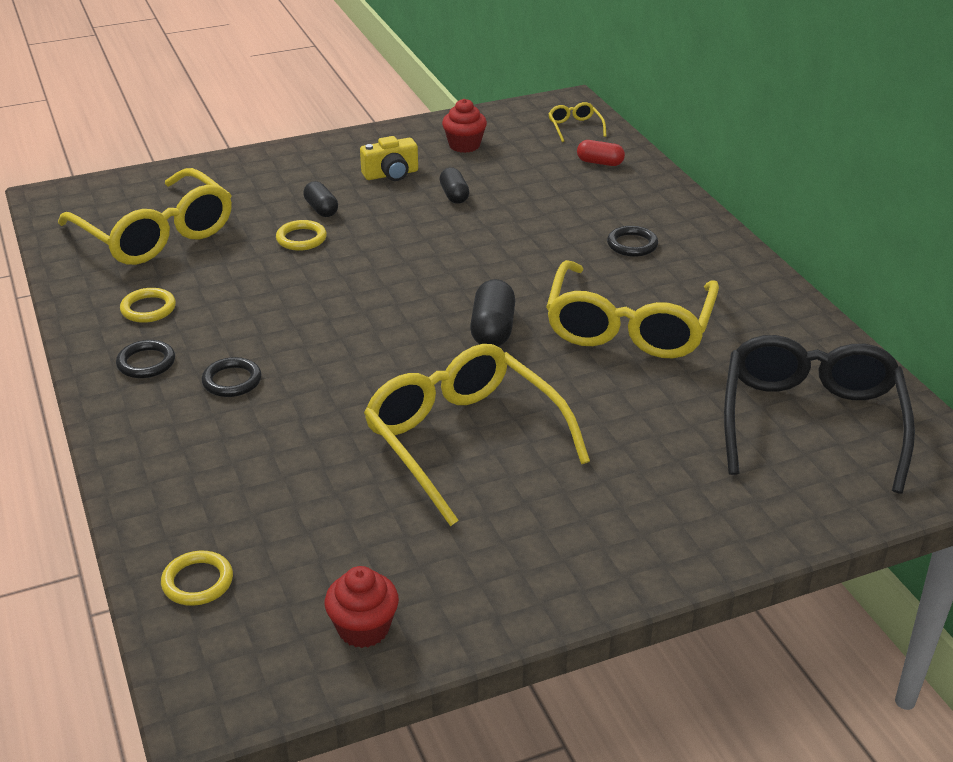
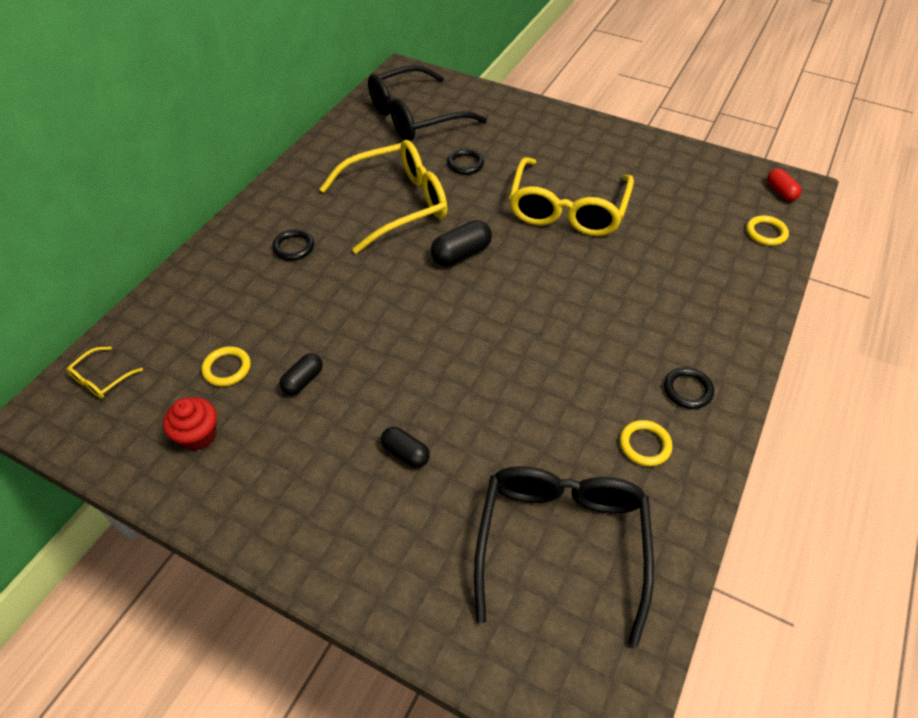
camera: 130 degrees left, 15 degrees up
(157, 235) = (561, 540): yellow glasses -> black glasses
(232, 381) = (646, 332): black ring -> black ring (465, 164)
(301, 239) = (462, 429): yellow ring -> yellow ring (227, 368)
(321, 209) = (405, 453): black capsule -> black capsule turned 75 degrees counterclockwise
(363, 628) = (709, 171): red cupcake -> none
(391, 174) = (300, 450): yellow camera -> none
(600, 162) = (169, 326): red capsule -> red capsule (780, 192)

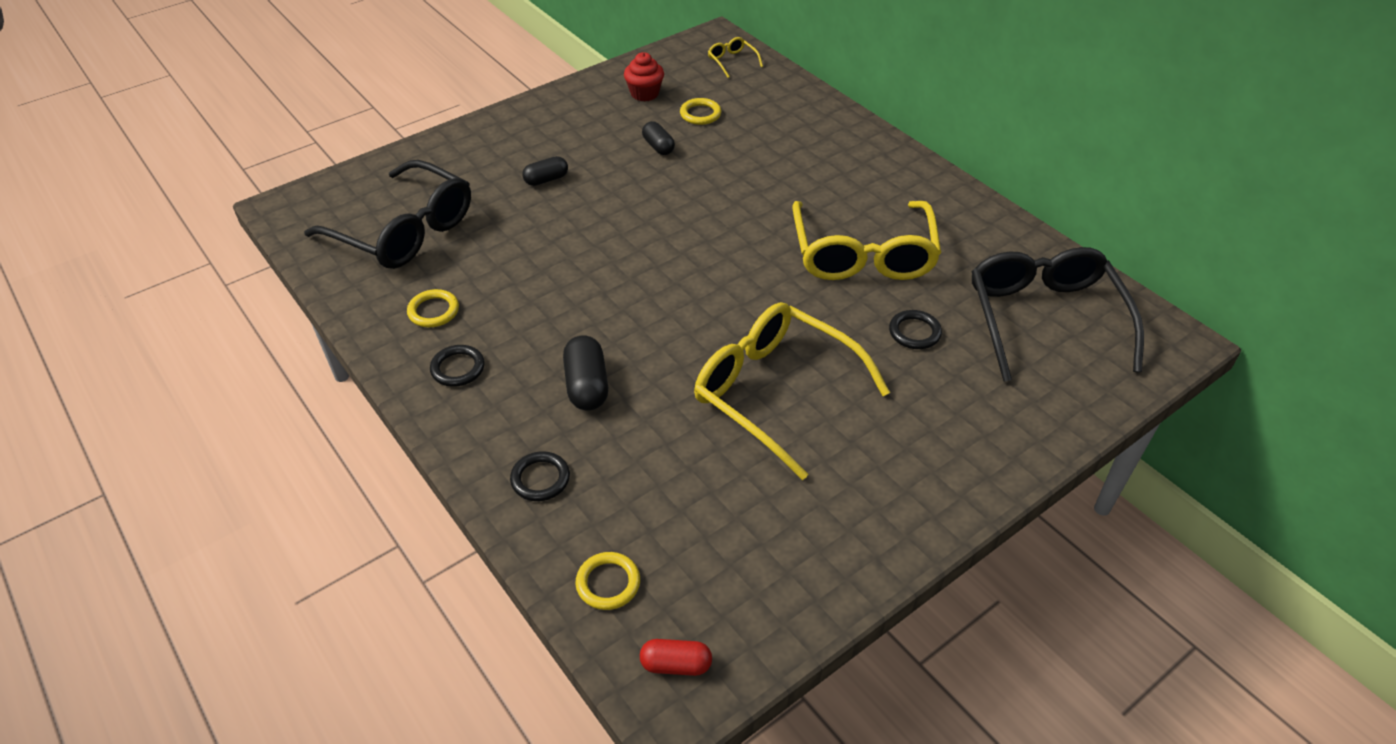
camera: 115 degrees right, 5 degrees down
(294, 247) = (830, 172): black ring -> black ring (540, 479)
(461, 254) = (751, 278): black capsule -> black capsule (587, 386)

